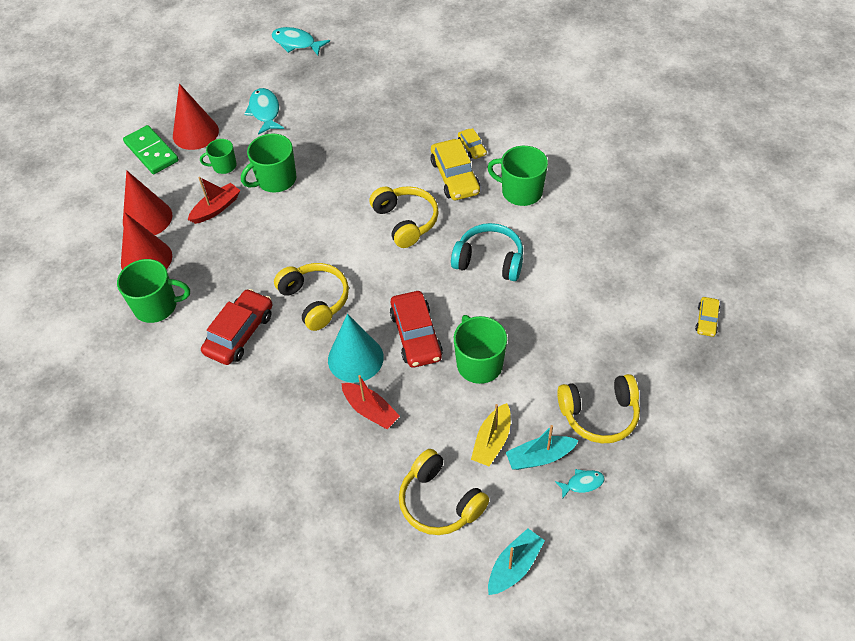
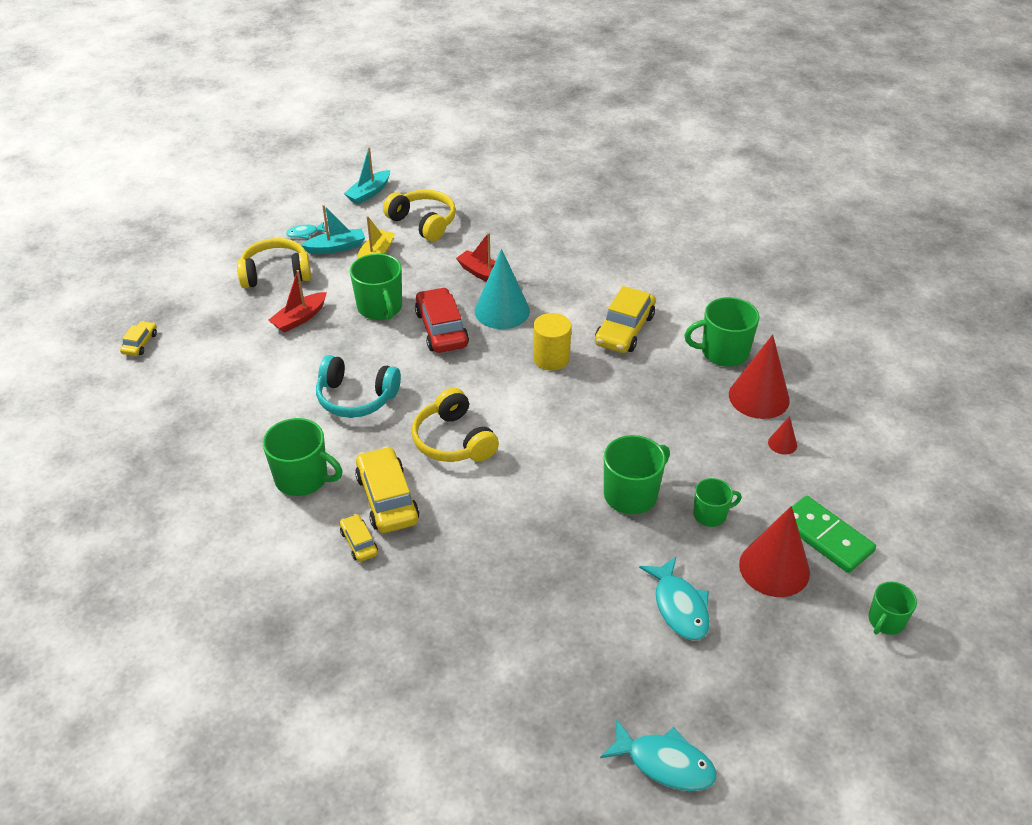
camera: 175 degrees right, 10 degrees down
(142, 105) = (885, 621): none -> green mug
(147, 218) = (782, 444): red cone -> red cone, size x0.46
(216, 208) = (698, 456): red boat -> red boat (299, 318)
(240, 333) = (624, 329): red car -> yellow car
(315, 300) = (551, 358): yellow headphones -> yellow cylinder

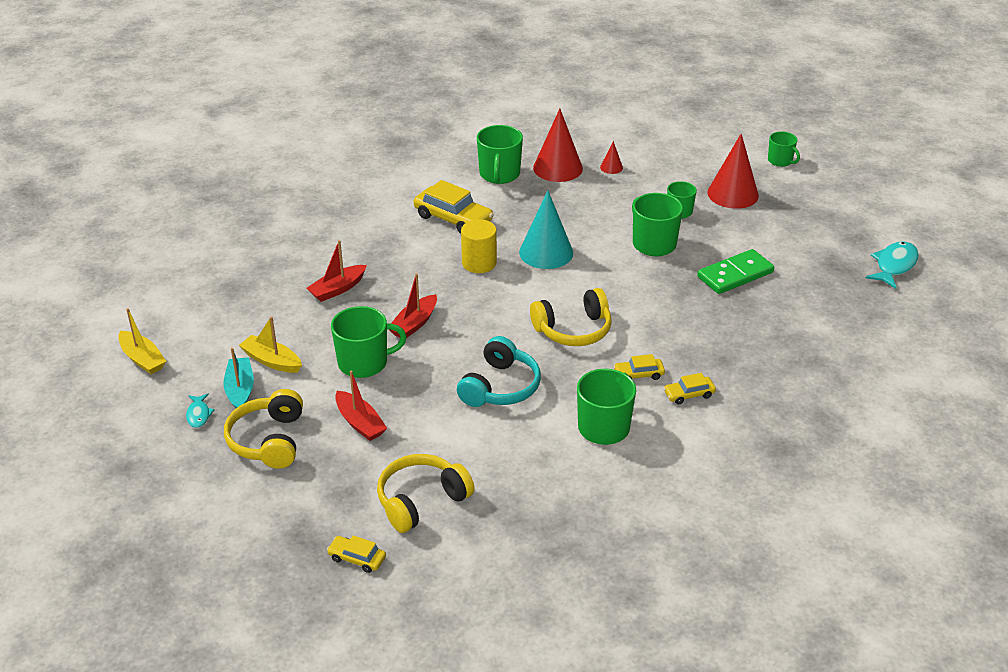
camera: 80 degrees left, 5 degrees down
(369, 193) = (142, 359): turquoise boat -> yellow boat
(387, 498) = (638, 374): yellow car -> yellow car, size x0.52
(423, 223) = (225, 322): yellow headphones -> yellow headphones (421, 501)
(442, 329) = (414, 324): red car -> red boat
(502, 311) = (400, 284): turquoise cone -> turquoise cone (546, 252)
(679, 606) = (765, 239): turquoise fish -> none
(826, 536) = (706, 168): green domino -> green domino (735, 274)

